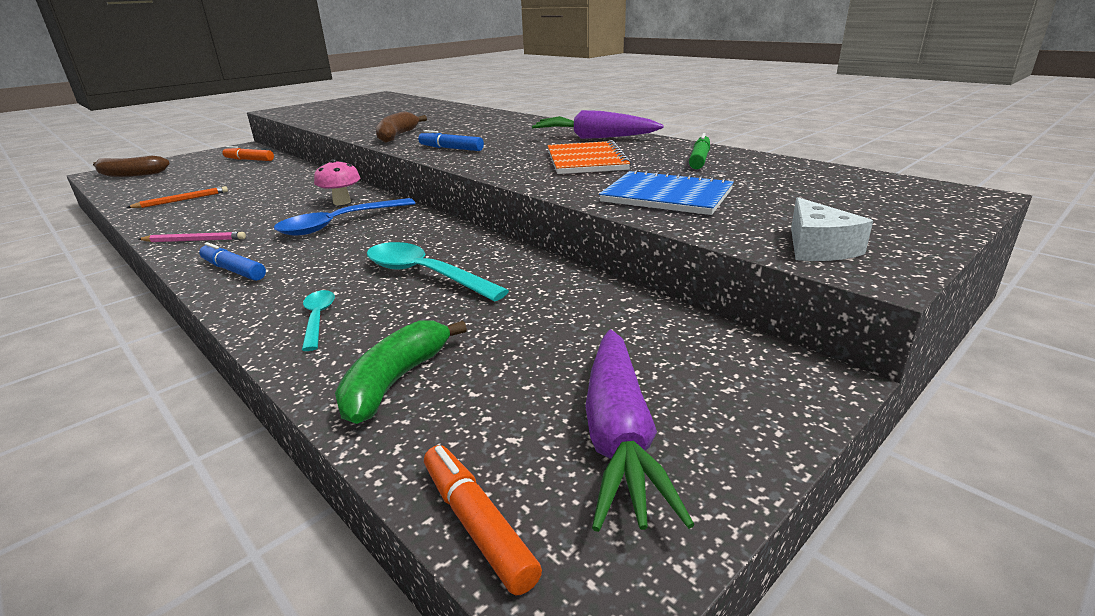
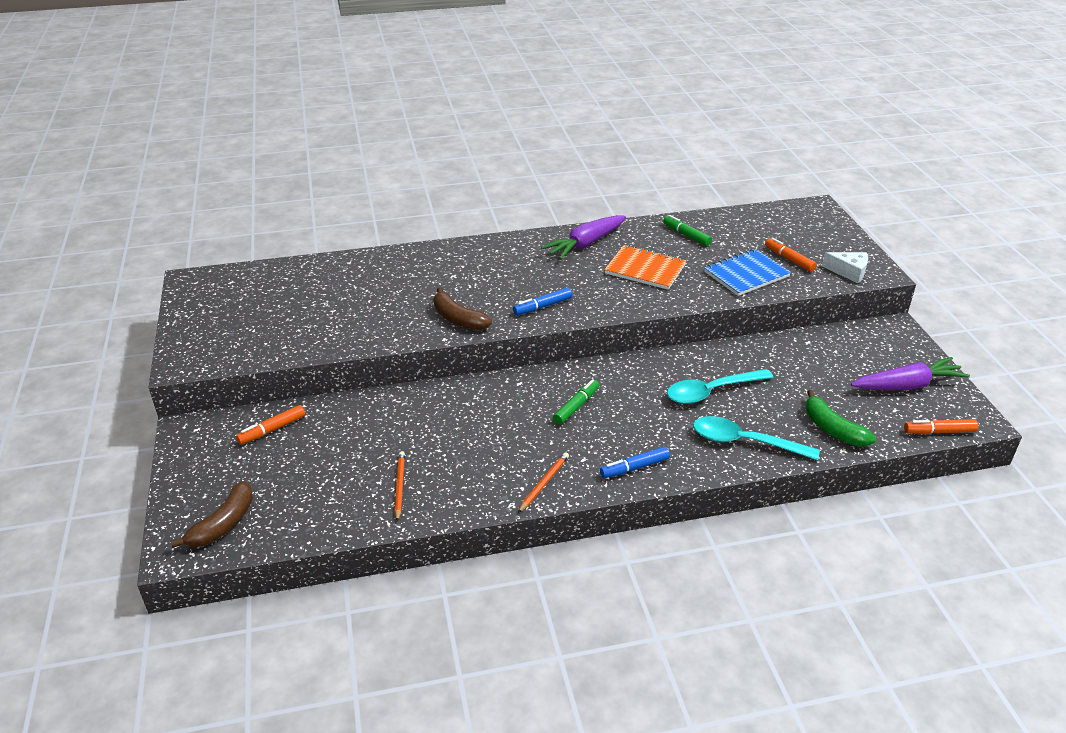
camera: 60 degrees left, 10 degrees up
(195, 240) = (544, 483): pink pencil -> orange pencil
(318, 319) = (745, 442): turquoise spoon -> turquoise spoon, size x1.83
(340, 224) = (576, 406): blue spoon -> green marker
(342, 202) = (517, 396): pink mushroom -> none
(619, 437) = (907, 385): purple carrot -> purple carrot turned 45 degrees counterclockwise
(761, 208) = (789, 259): none -> orange marker

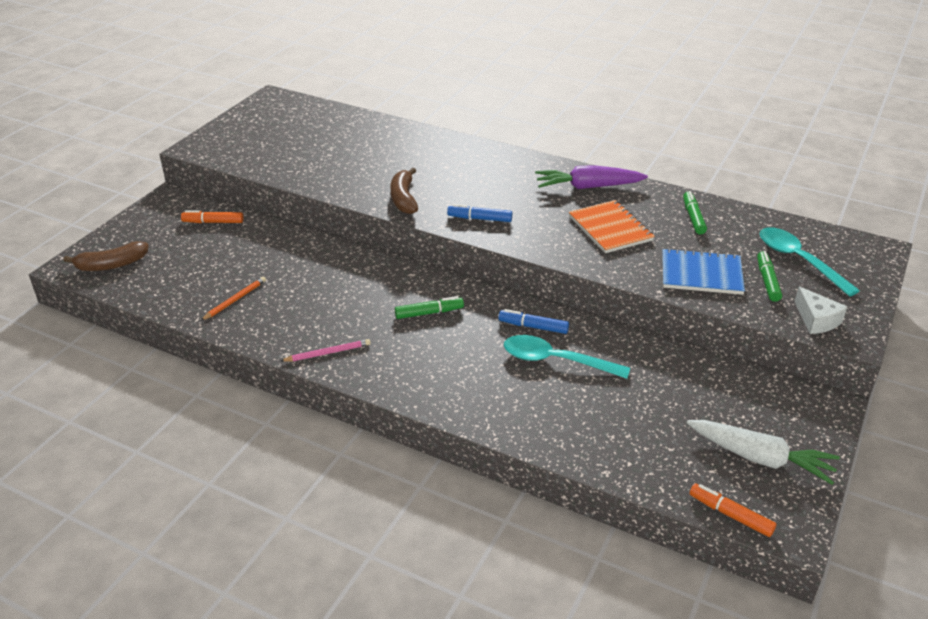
camera: 40 degrees right, 0 degrees up
(544, 483) = (328, 353): orange pencil -> pink pencil
(634, 467) = (407, 381): blue marker -> blue marker (533, 327)
(745, 442) = (526, 414): turquoise spoon -> turquoise spoon (799, 261)
(789, 259) = (767, 281): orange marker -> green marker
(832, 429) = (622, 450): green banana -> none
(907, 385) = (760, 458): purple carrot -> white carrot

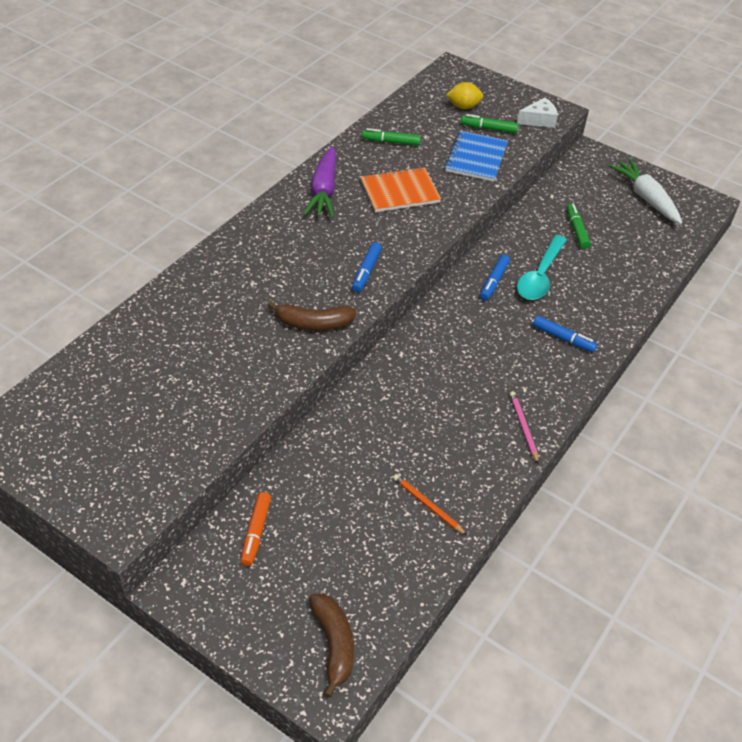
camera: 85 degrees left, 10 degrees up
(429, 313) = (467, 347): green marker -> green marker (576, 230)
(459, 379) = (563, 338): none -> blue marker
(730, 515) = (698, 224): orange marker -> none
(760, 458) = (646, 198): white carrot -> white carrot turned 60 degrees counterclockwise
(799, 261) = (463, 106): turquoise spoon -> yellow lemon

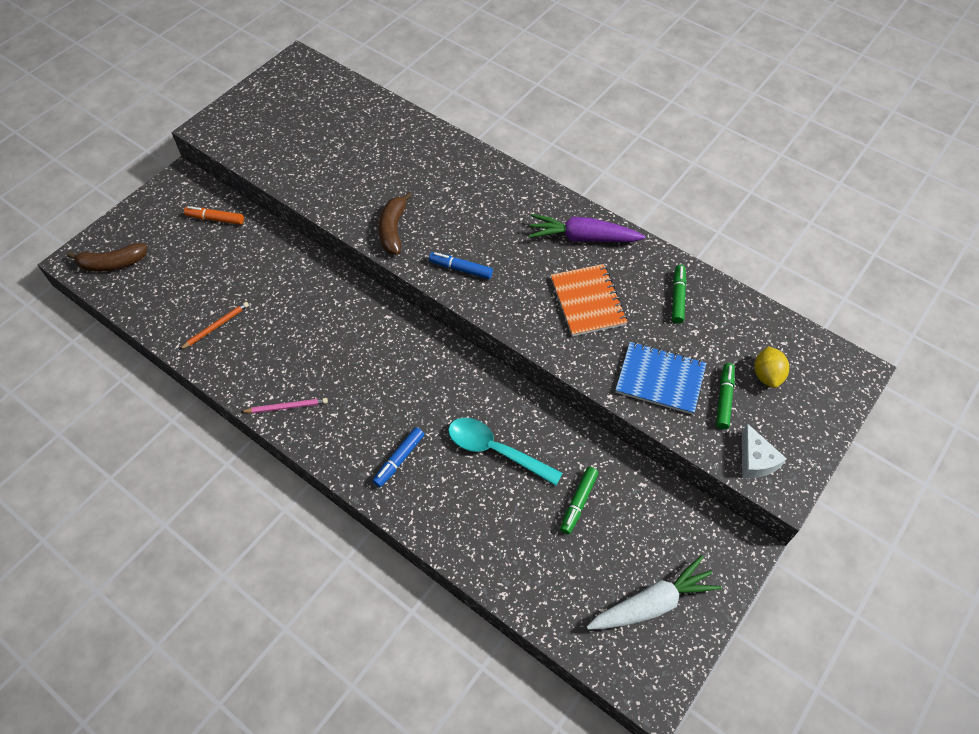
camera: 95 degrees right, 10 degrees up
(494, 281) = (486, 403): blue marker -> none
(576, 230) = (578, 502): green marker -> green marker turned 120 degrees clockwise

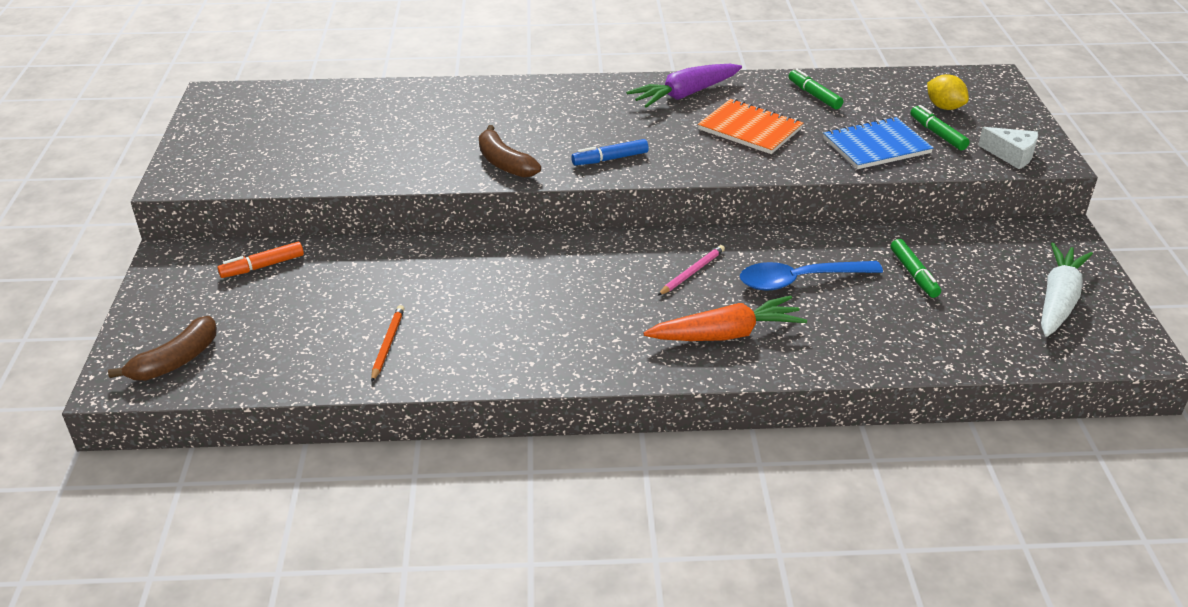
camera: 40 degrees left, 20 degrees down
(286, 407) = (559, 360): pink pencil -> pink pencil (692, 272)
(399, 459) = (726, 334): blue marker -> orange carrot
(496, 450) = (800, 280): turquoise spoon -> blue spoon

